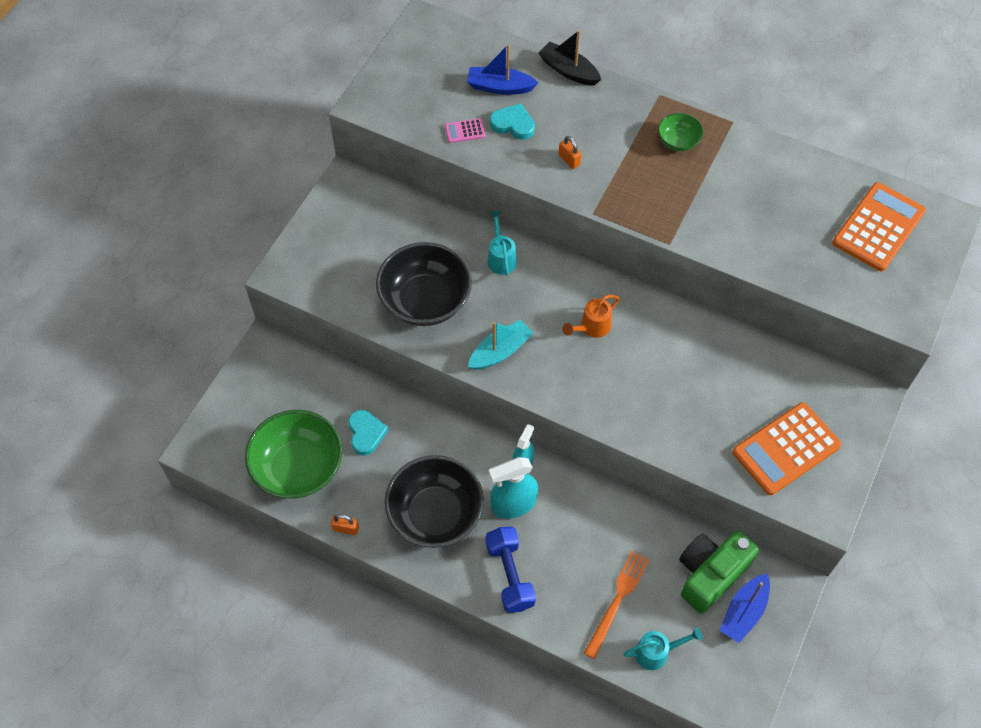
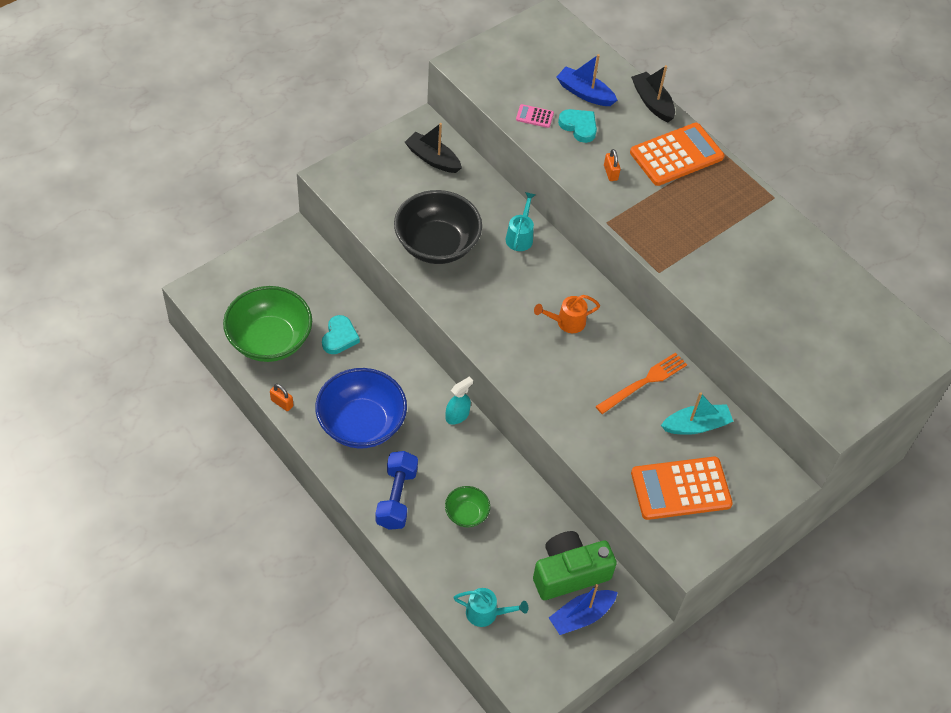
camera: 20 degrees right, 5 degrees down
(373, 212) = (432, 159): none -> black boat
(435, 514) = (361, 424): black bowl -> blue bowl
(500, 351) = (477, 309): turquoise boat -> turquoise boat (696, 425)
(513, 504) = (431, 444): turquoise spray bottle -> none
(617, 600) = (476, 558): orange fork -> orange fork (644, 382)
(678, 141) = (715, 194): green bowl -> green bowl (466, 514)
(878, 227) = (856, 333): orange calculator -> orange calculator (676, 155)

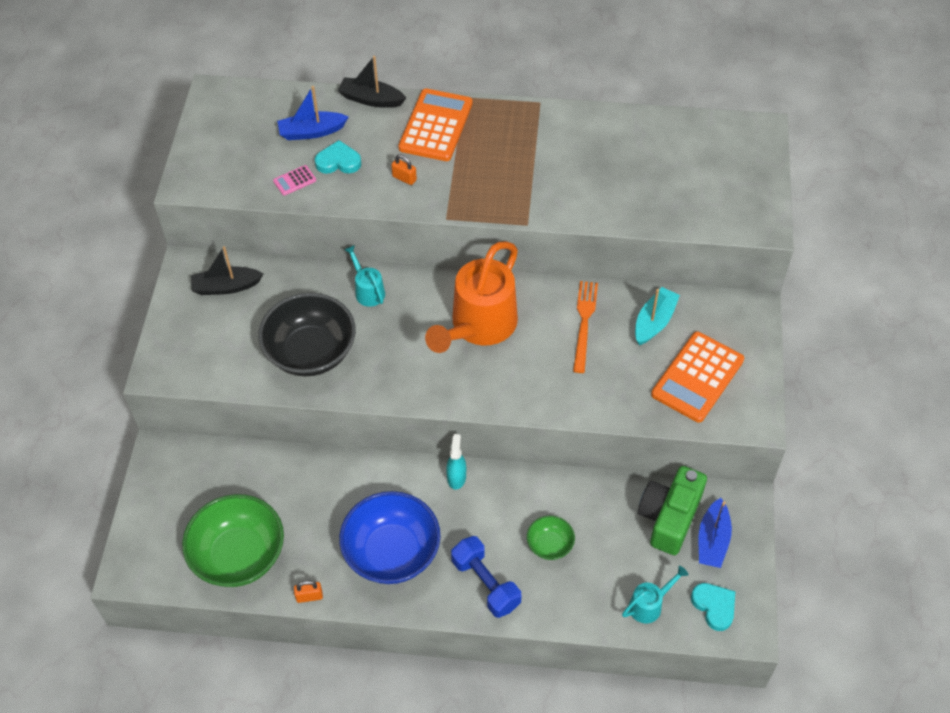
camera: 40 degrees left, 0 degrees up
(339, 337) = (294, 500): turquoise heart -> turquoise heart (714, 606)
(566, 322) = (479, 327): orange watering can -> orange watering can, size x2.18

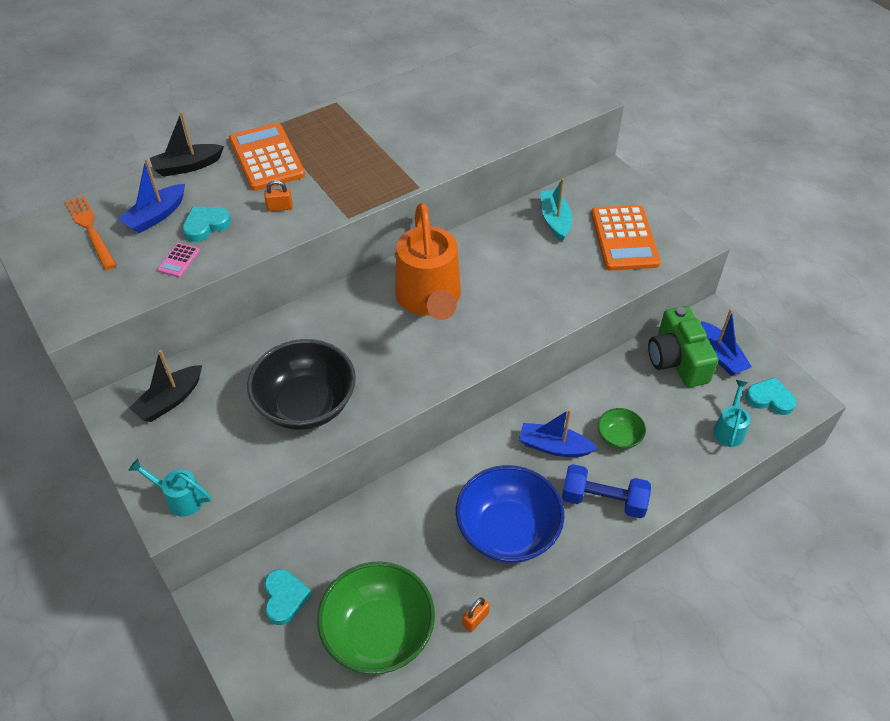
camera: 40 degrees left, 5 degrees down
(203, 486) = (285, 598): none -> turquoise heart
(368, 290) = (308, 327): turquoise watering can -> turquoise watering can (180, 498)
(456, 477) = (498, 437): turquoise spray bottle -> none
(491, 515) = (554, 447): none -> blue boat
(584, 323) = (506, 250): orange fork -> orange fork (90, 230)

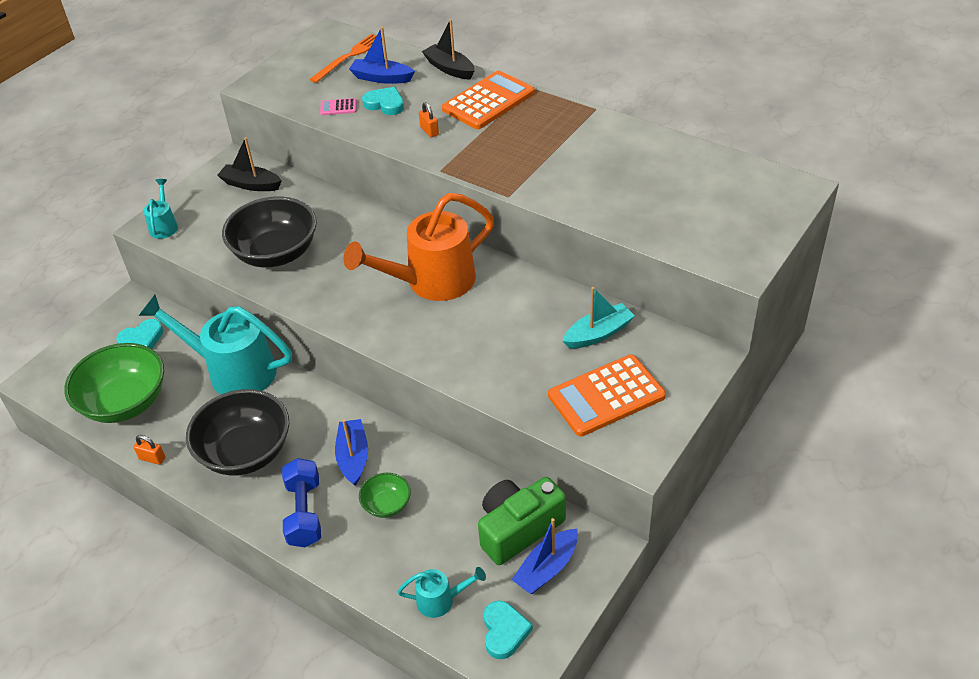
camera: 70 degrees right, 5 degrees down
(388, 518) = (233, 370): none -> turquoise watering can
(507, 531) = (246, 452): blue bowl -> black bowl

